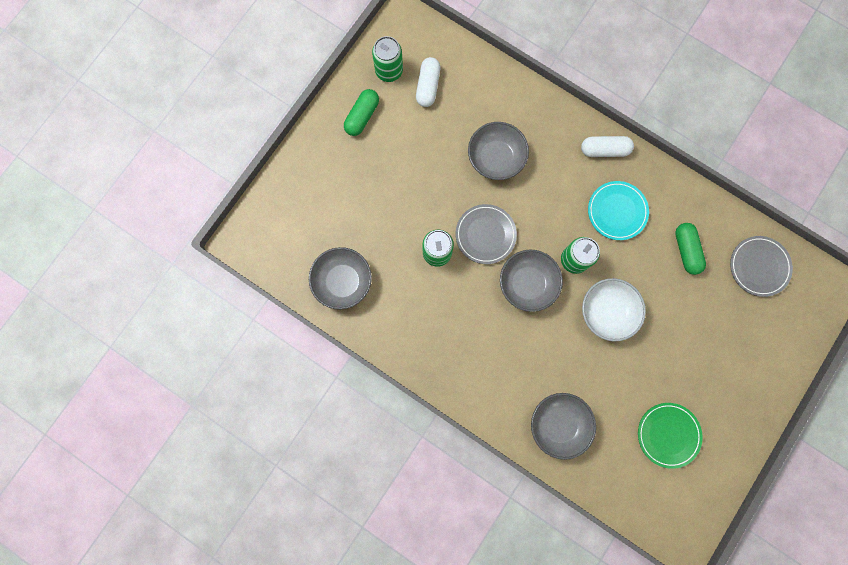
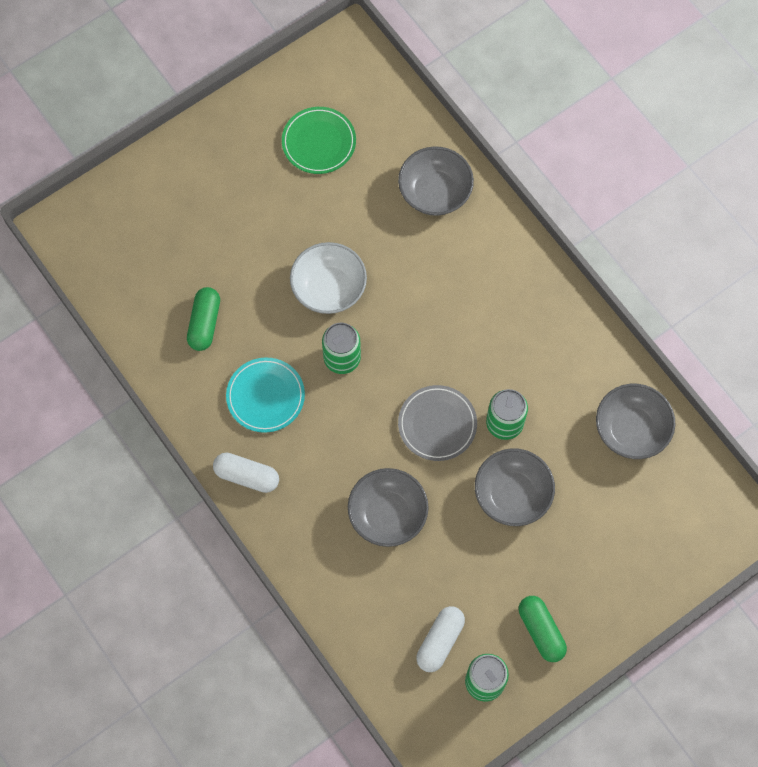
camera: 160 degrees left, 10 degrees down
(362, 116) = (541, 631): green capsule -> green capsule turned 75 degrees counterclockwise
(527, 283) = (409, 351): grey bowl -> grey bowl (512, 494)
(759, 266) = (129, 276): grey plate -> none

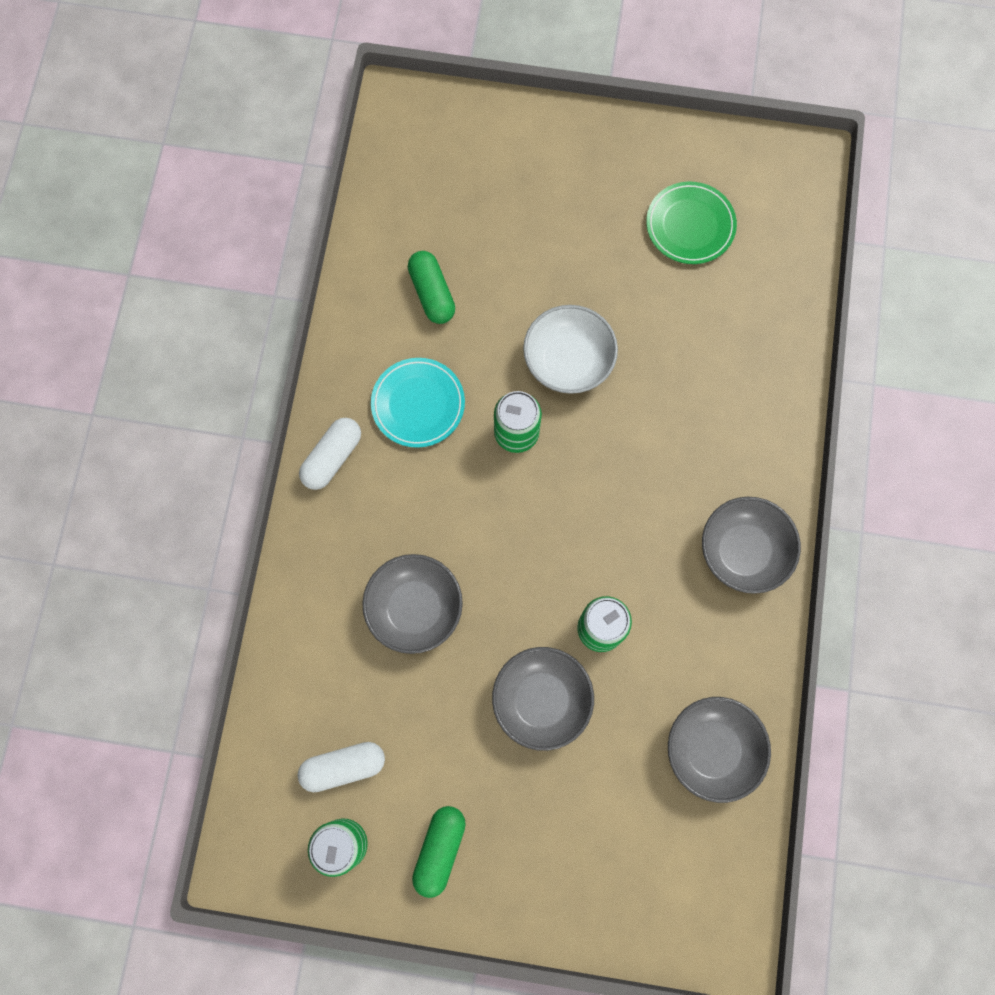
camera: 45 degrees right, 5 degrees up
(204, 323) = (432, 293): green capsule -> green capsule turned 75 degrees counterclockwise
(247, 476) = (332, 457): white capsule -> white capsule turned 60 degrees clockwise
(435, 192) = (750, 362): grey bowl -> grey bowl (743, 551)
(437, 424) = (539, 571): grey plate -> none

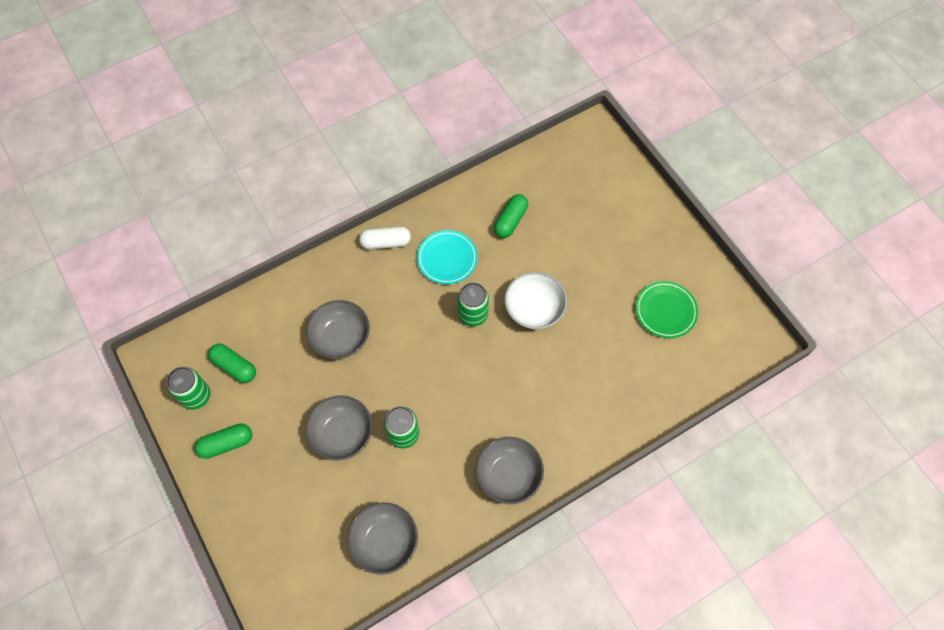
camera: 50 degrees right, 10 degrees down
(343, 766) = (234, 366): white capsule -> green capsule

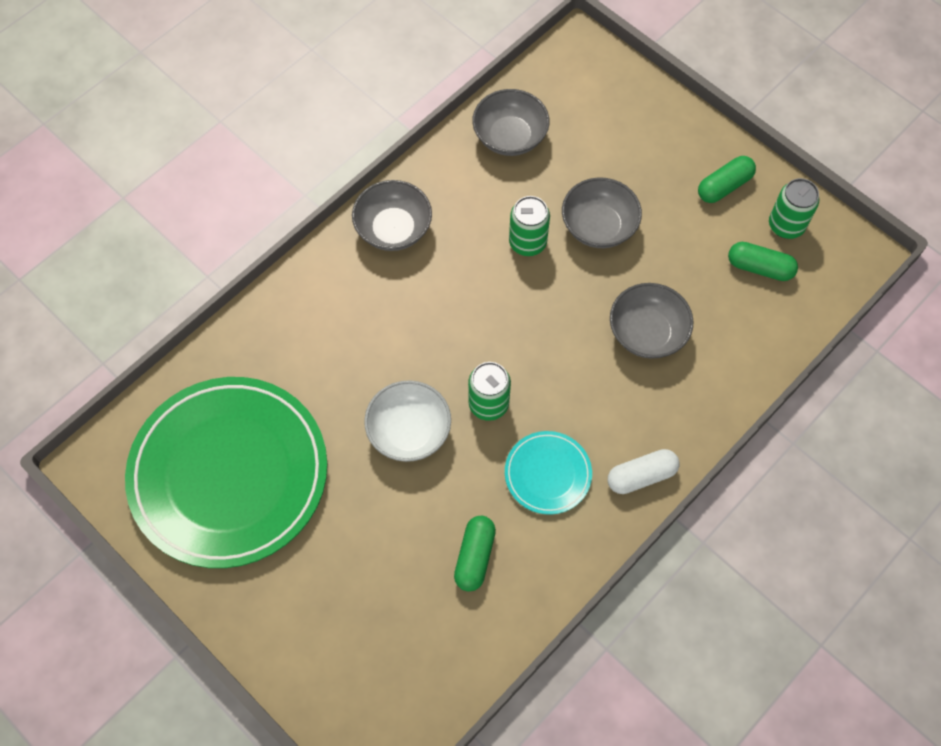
camera: 165 degrees right, 0 degrees up
(665, 311) = (229, 474): green plate -> green plate, size x2.28

